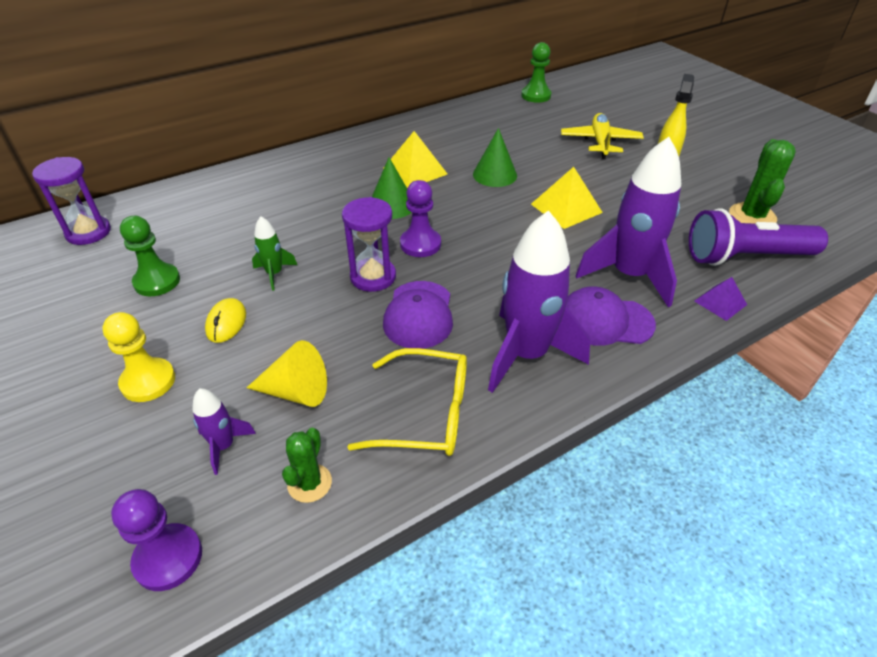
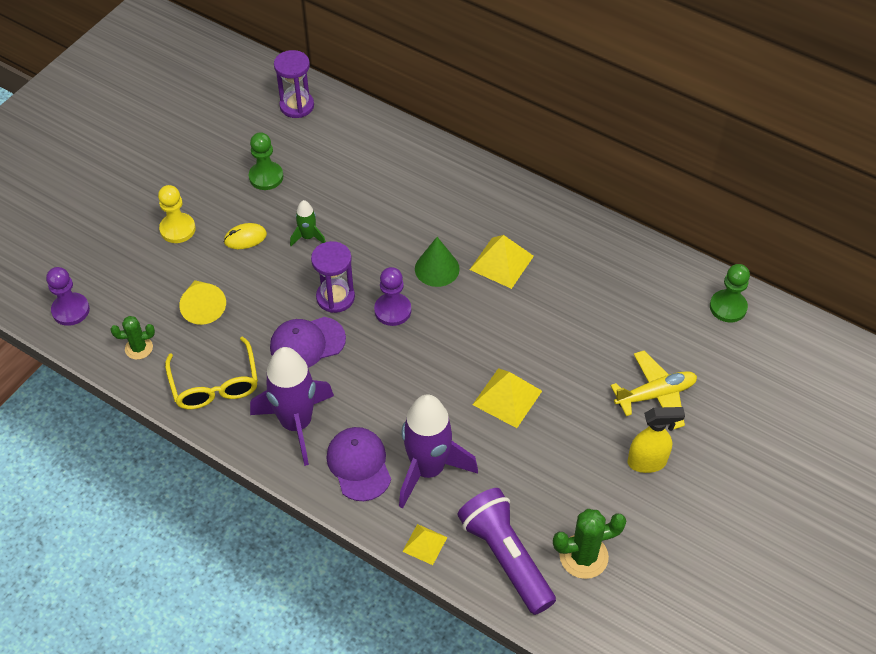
camera: 65 degrees right, 10 degrees up
(224, 446) = (147, 294): purple rocket -> none
(494, 175) = (532, 325): green cone -> none
(720, 302) = (425, 544): purple pyramid -> yellow pyramid

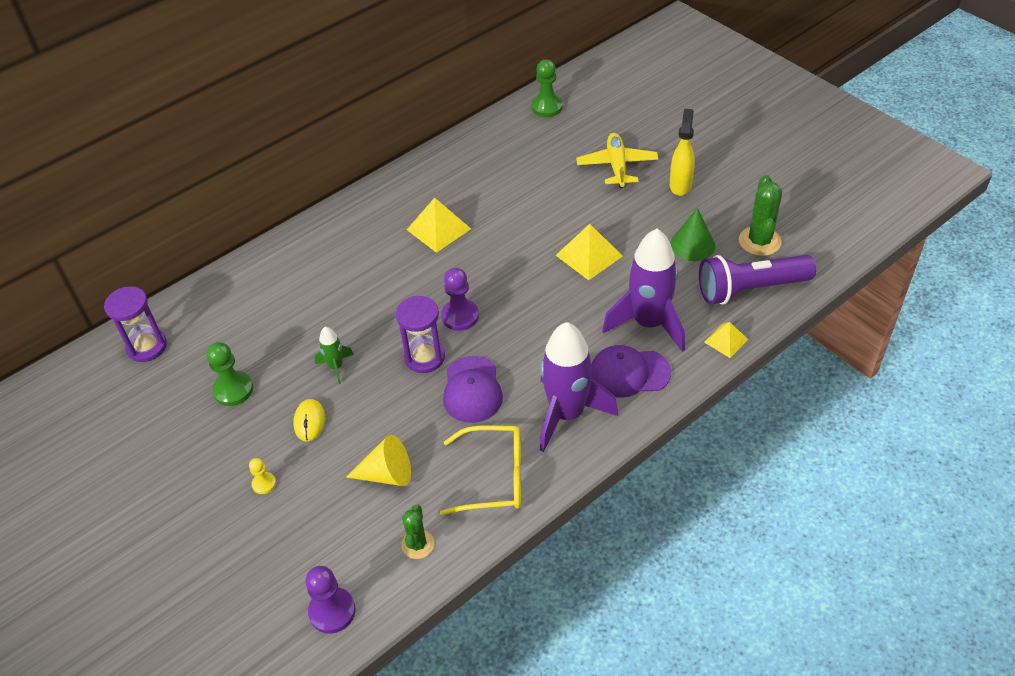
camera: 70 degrees left, 5 degrees down
(177, 229) = (264, 484): yellow pawn -> yellow pawn, size x0.56
(437, 268) = (424, 275): green cone -> green cone (692, 245)

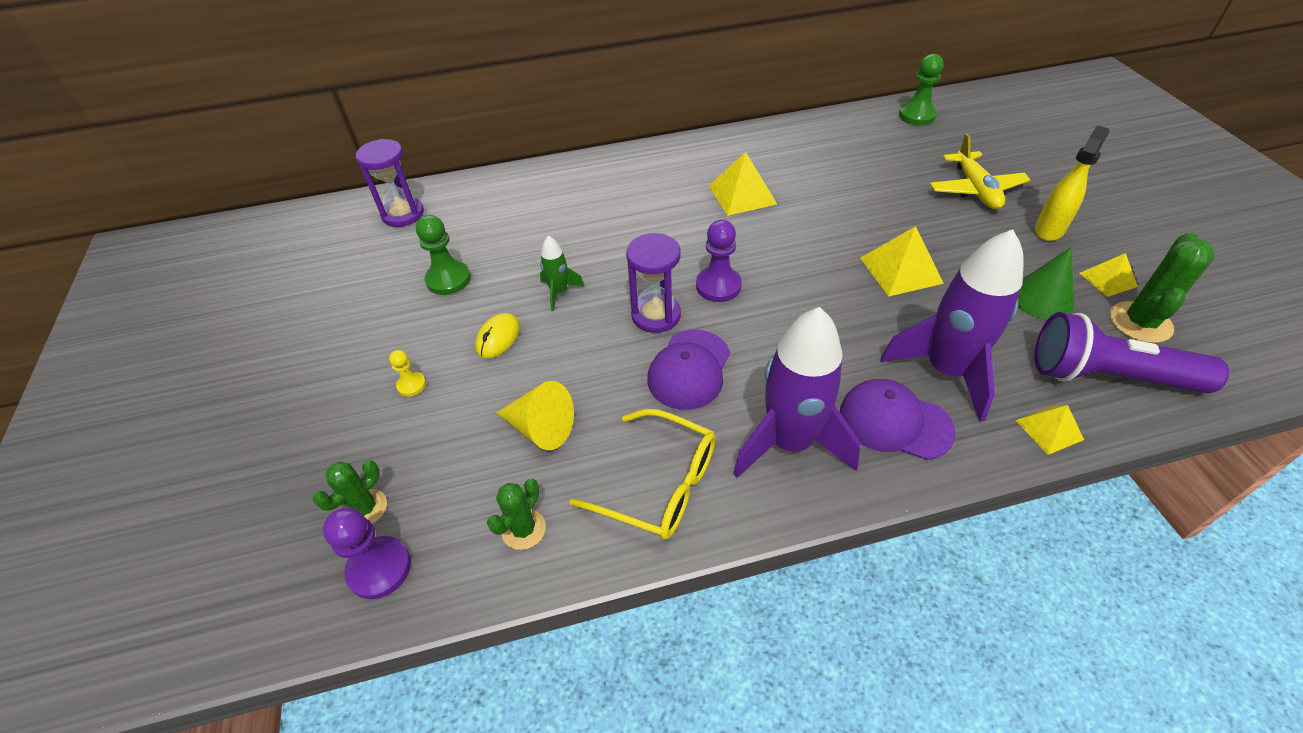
camera: 25 degrees right, 0 degrees up
(293, 580) = (365, 508): none -> green cactus
(617, 166) = (975, 189): yellow plane -> yellow plane turned 150 degrees clockwise
(731, 214) = (1108, 279): none -> yellow pyramid

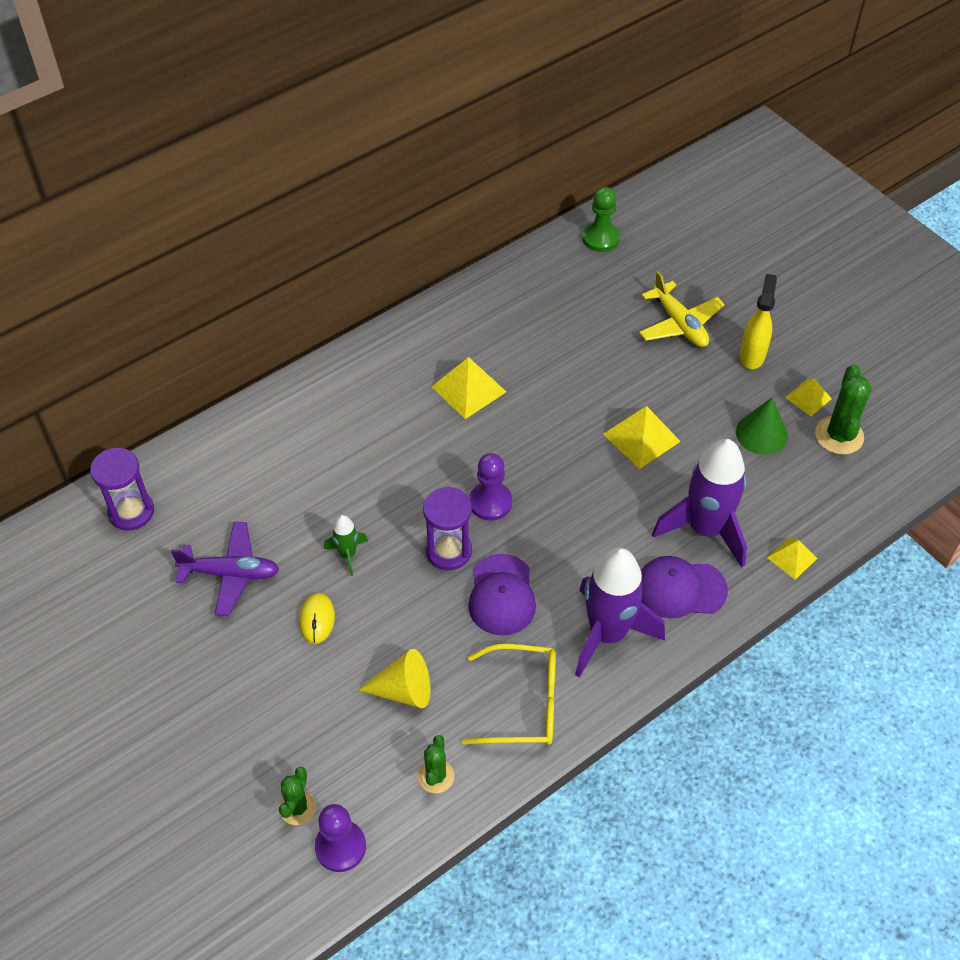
camera: 25 degrees left, 5 degrees up
(411, 385) = (265, 691): yellow pawn -> none
(448, 279) = (230, 573): green pawn -> purple plane
(1107, 376) = (823, 495): purple flashlight -> none

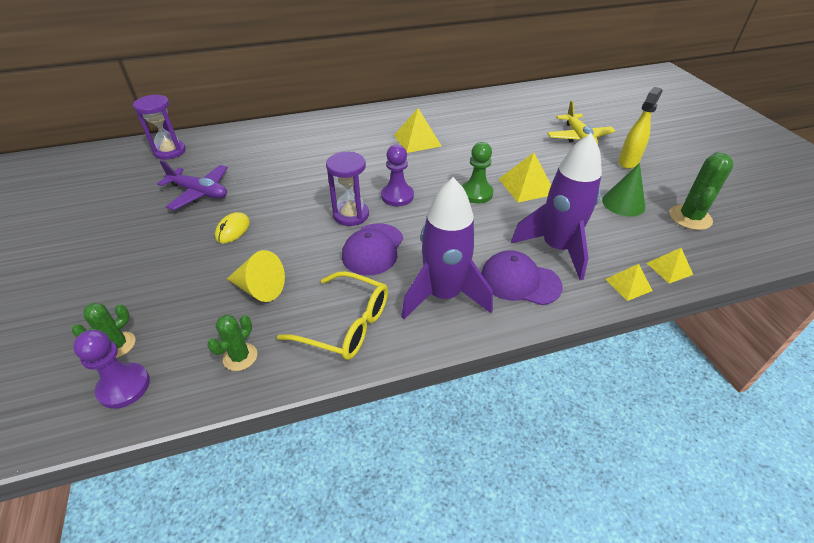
camera: 20 degrees right, 10 degrees down
(347, 554) = (281, 200): green rocket -> none
(600, 238) = (540, 94): green pawn -> green pawn (476, 193)
(808, 398) = (668, 192): yellow pyramid -> yellow pyramid (669, 268)

